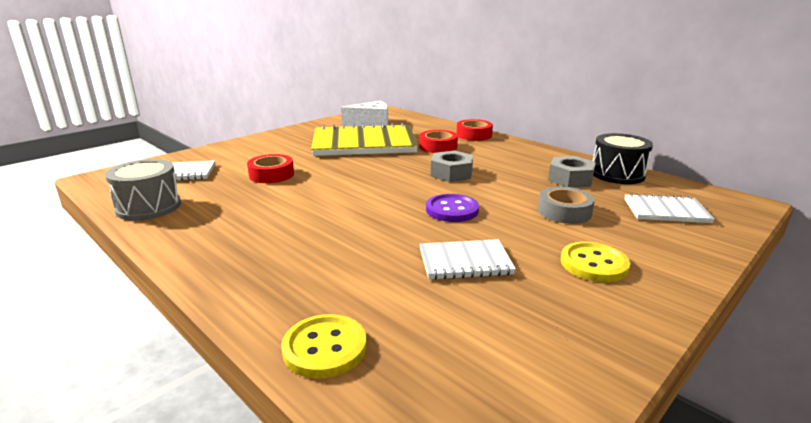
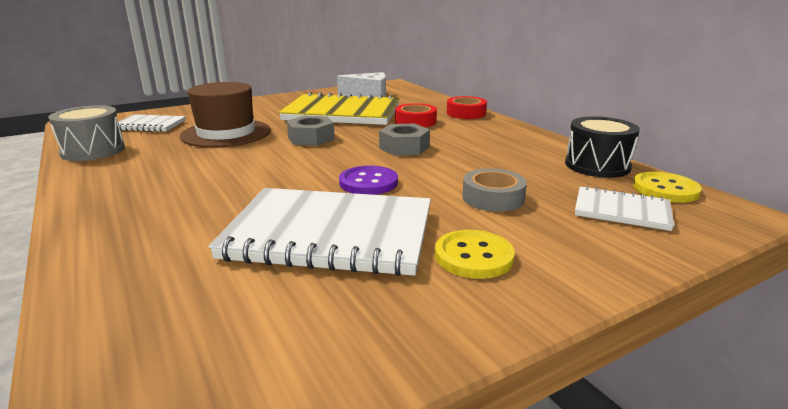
camera: 15 degrees right, 0 degrees up
(271, 175) = (226, 133): red tape -> brown hat
(325, 348) = (107, 296): yellow button -> yellow button (665, 189)
(465, 262) = (330, 235): white notebook -> white notebook, size x1.98
(570, 179) = (533, 165): grey nut -> grey nut (311, 138)

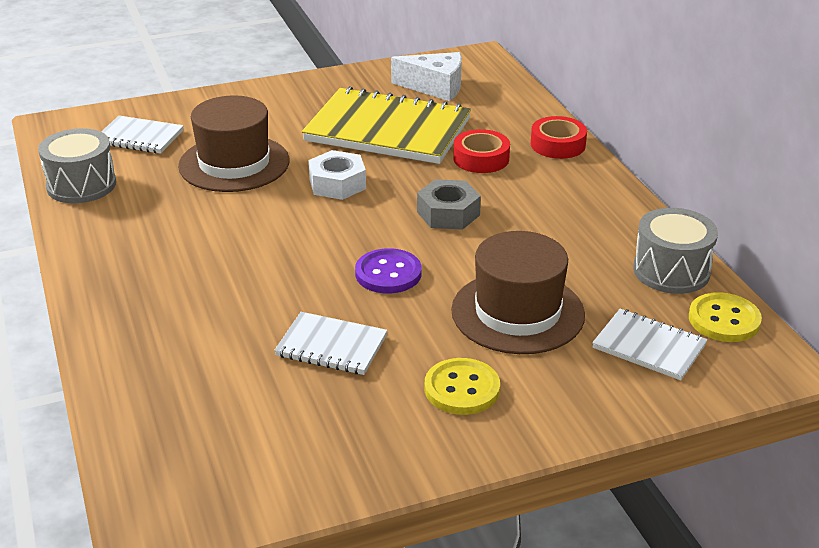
camera: 10 degrees right, 10 degrees up
(311, 138) = (337, 184): grey nut -> white nut
(330, 235) = (331, 346): white notebook -> white notebook, size x0.50
(493, 198) = (517, 312): grey tape -> brown hat
(597, 165) = (671, 271): black drum -> grey drum

